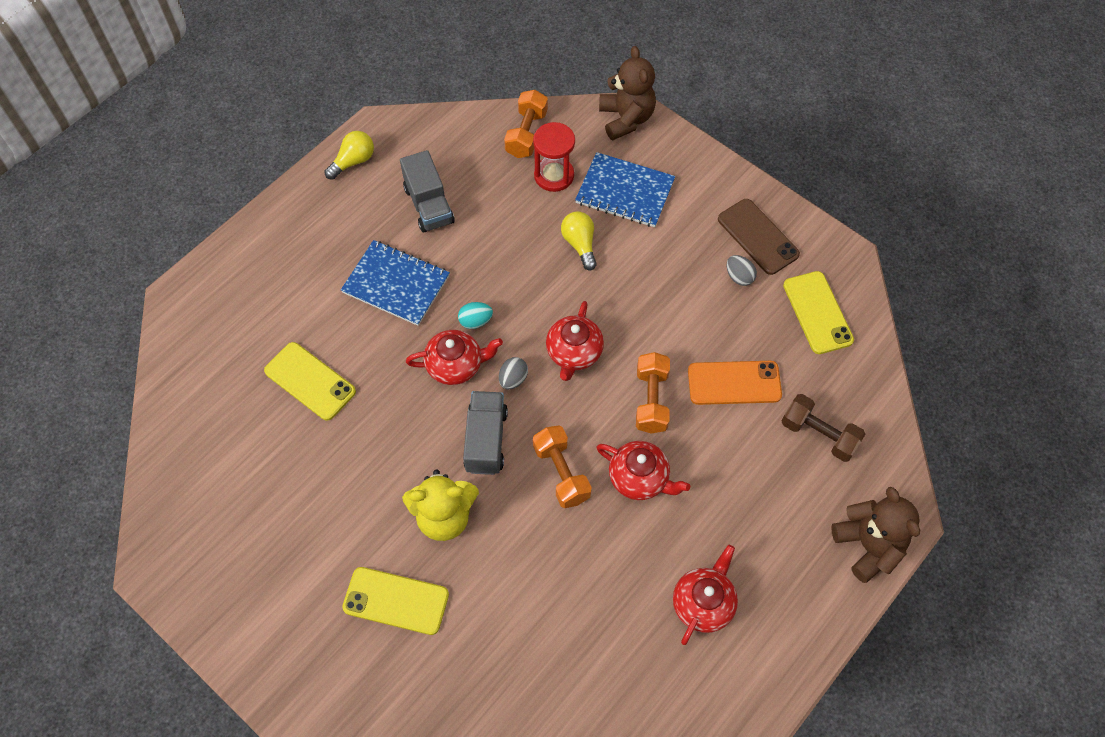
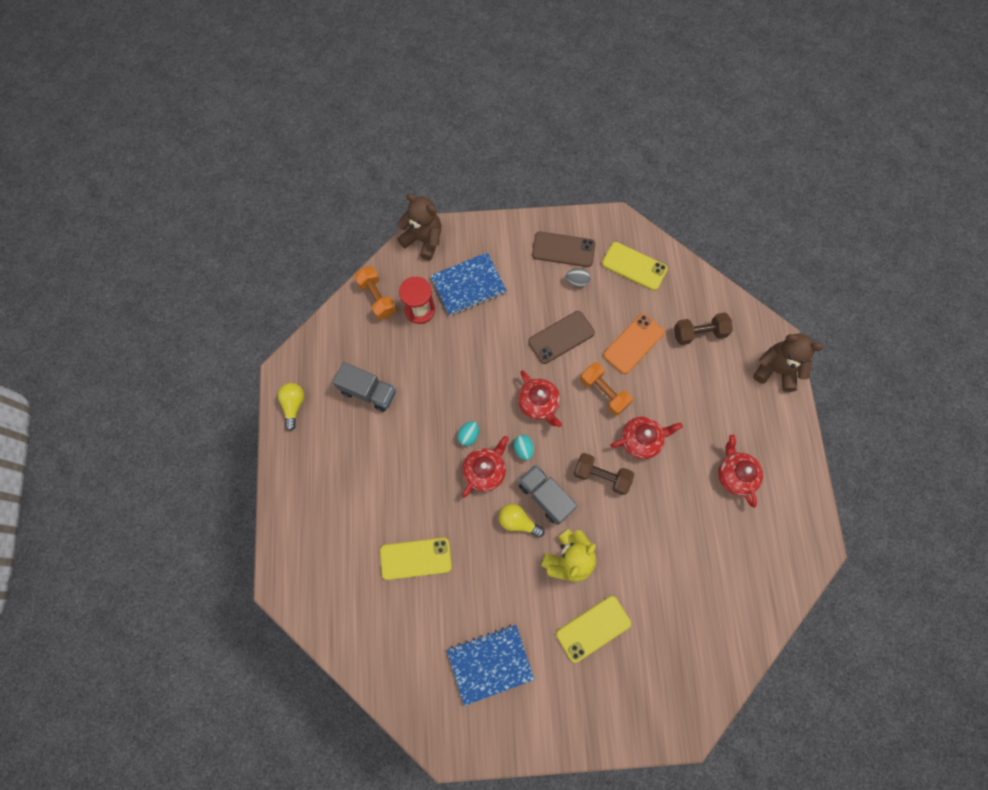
camera: 45 degrees left, 10 degrees up
(396, 284) = (401, 456): blue notebook -> blue notebook (490, 663)
(513, 379) = (523, 449): grey egg -> turquoise egg
(561, 473) = (601, 476): orange dumbbell -> brown dumbbell
(580, 244) = (477, 338): yellow light bulb -> yellow light bulb (518, 521)
(664, 313) = (561, 337): none -> brown phone

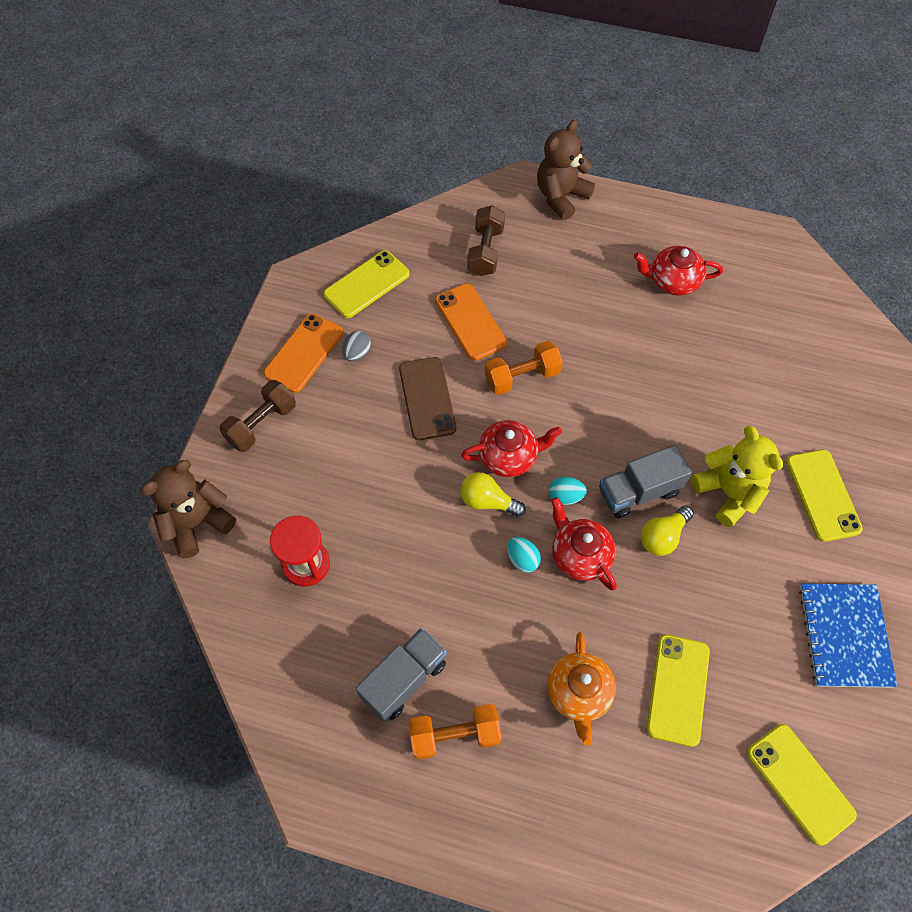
camera: 70 degrees left, 10 degrees down
(293, 405) = (380, 806): yellow light bulb -> yellow light bulb (487, 501)
(377, 298) = (258, 619): orange dumbbell -> orange dumbbell (454, 735)
(380, 651) = (800, 783): none -> yellow phone
(393, 497) = (579, 693): none -> orange teapot
(468, 285) = (298, 486): blue notebook -> none
(563, 249) = (304, 353): brown phone -> orange phone
(601, 476) = (631, 418): brown dumbbell -> brown dumbbell (261, 424)
(641, 440) = (599, 358): red teapot -> none

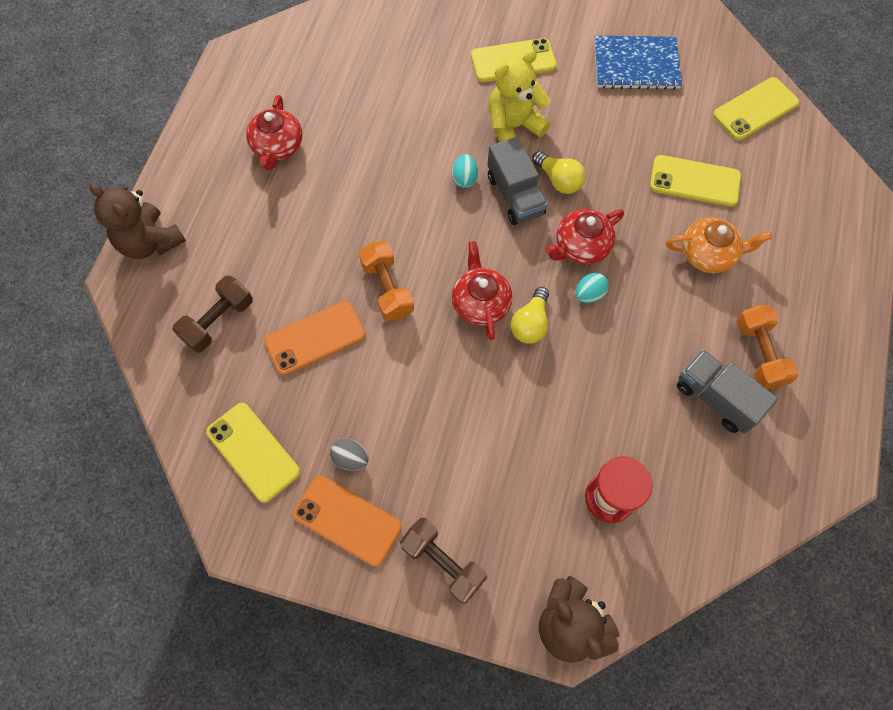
camera: 90 degrees left, 5 degrees up
(427, 398) = (412, 382): brown phone -> none
(485, 251) = (218, 321): brown dumbbell -> brown dumbbell turned 60 degrees counterclockwise
(565, 496) = (522, 255): turquoise egg -> turquoise egg (464, 178)

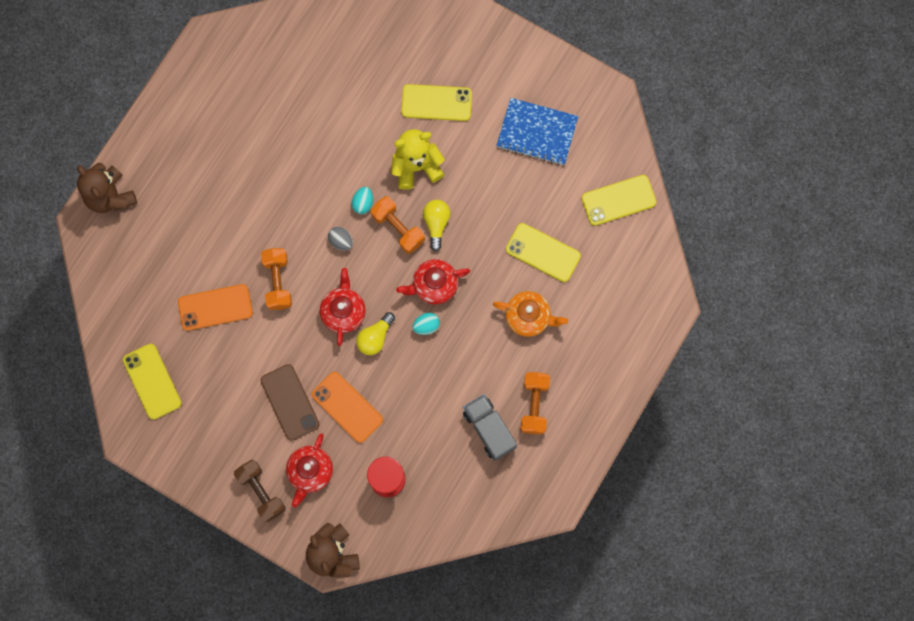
camera: 15 degrees right, 10 degrees up
(218, 321) = (148, 275): brown dumbbell -> none
(277, 147) = (224, 137): red teapot -> red teapot (310, 472)
(347, 520) = (205, 446): orange phone -> orange phone (347, 407)
(350, 458) = (218, 404): grey egg -> grey egg (341, 241)
(446, 431) = (290, 402): none -> brown phone
(515, 195) = (398, 228): grey truck -> orange dumbbell
(558, 180) = (436, 224): yellow light bulb -> yellow light bulb turned 150 degrees counterclockwise

